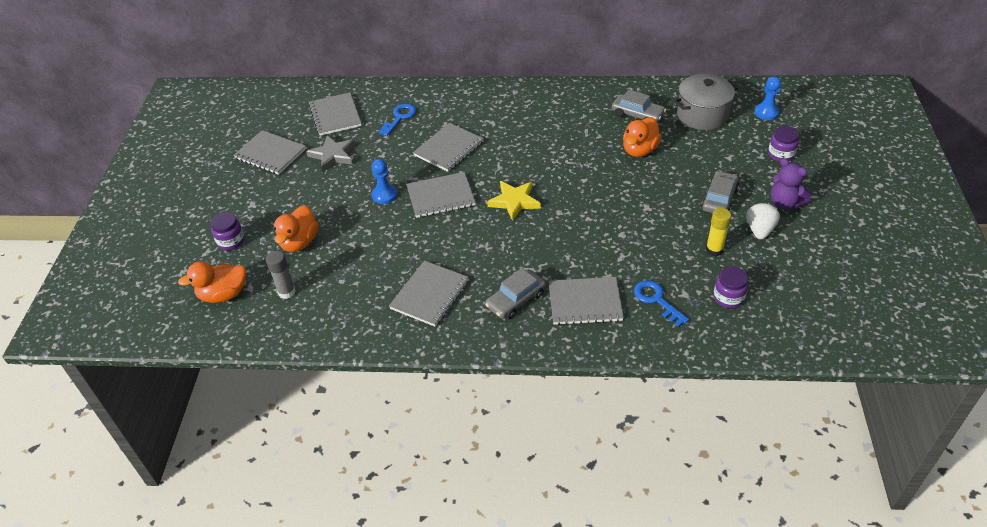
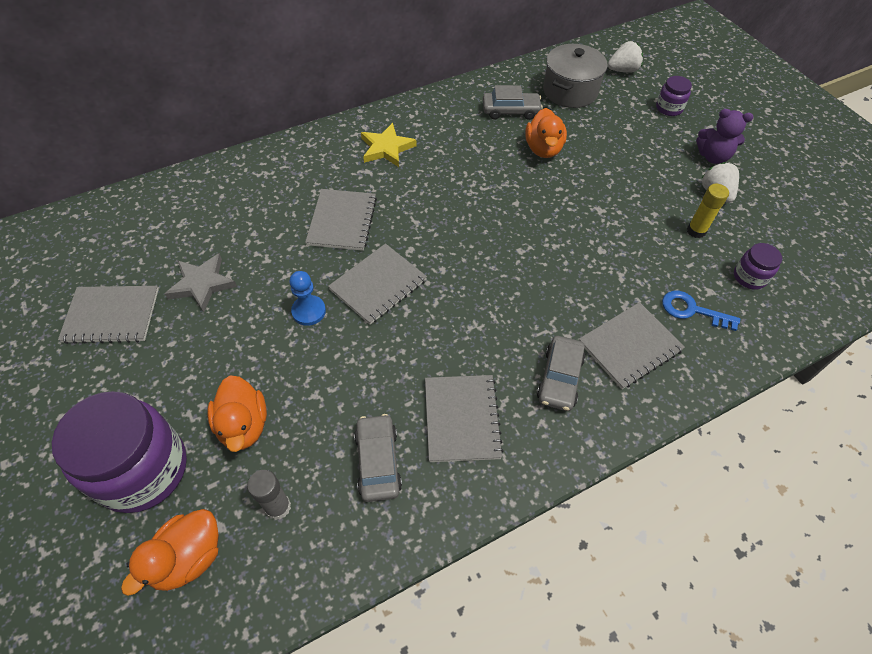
camera: 35 degrees left, 10 degrees up
(231, 241) = (142, 469): purple jar -> purple jar, size x2.18
(335, 115) = (166, 229): grey notebook -> none
(399, 118) = (253, 204): blue key -> none
(514, 201) = (465, 257): yellow star -> yellow star (386, 148)
(719, 199) = (656, 174): grey car -> grey car (378, 461)
(766, 113) = (622, 70): blue pawn -> white strawberry

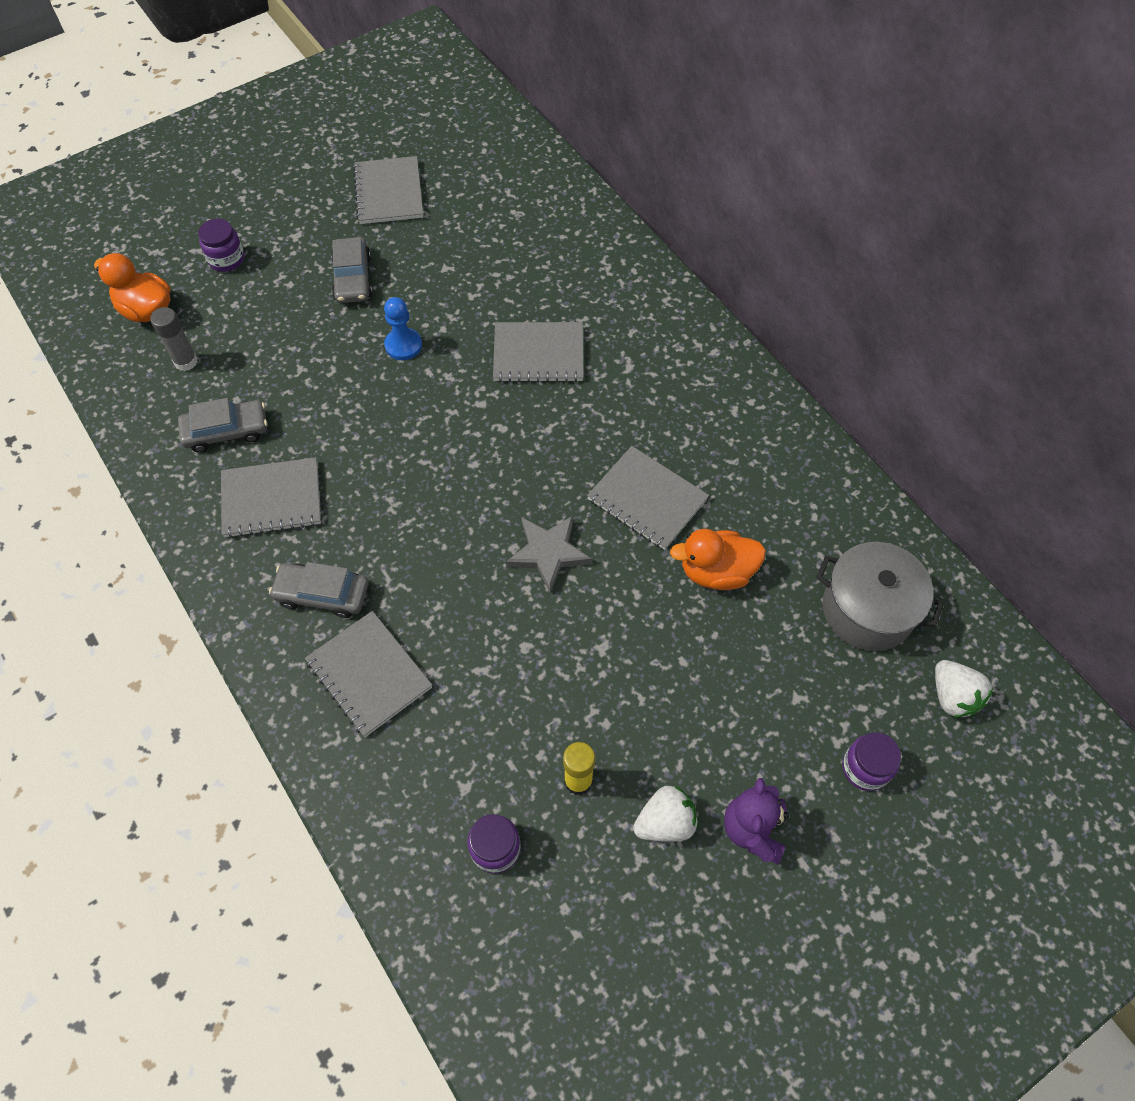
camera: 85 degrees right, 5 degrees up
(142, 469) = (226, 259): purple jar -> purple jar, size x0.46
(202, 284) = (433, 250): grey star -> grey star (548, 553)
(243, 425) = (268, 319): orange duck -> none
(378, 285) = (444, 402): grey notebook -> grey notebook (647, 499)
(386, 148) = (676, 381): yellow star -> none
(510, 111) = (793, 525): grey car -> grey car (352, 278)
(692, 310) = (429, 758): blue key -> none

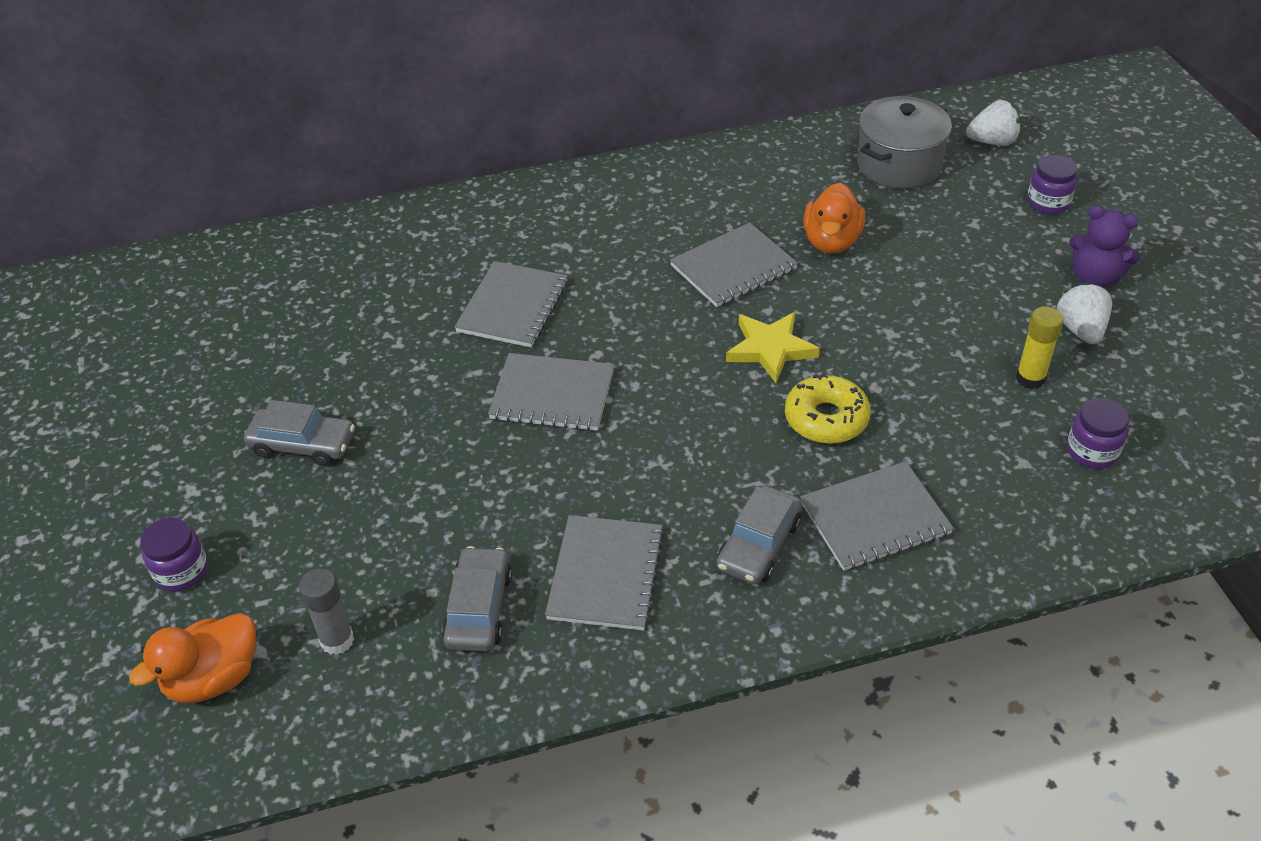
camera: 70 degrees left, 15 degrees down
(389, 192) = (184, 387): grey notebook -> grey notebook (552, 395)
(403, 345) = (437, 415): blue pawn -> none
(475, 615) = (826, 419): none -> yellow donut
(548, 553) = (770, 349): grey star -> yellow star

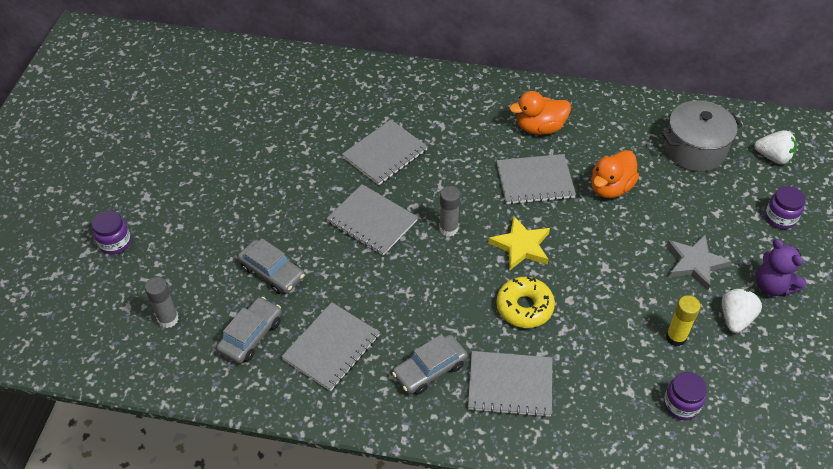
camera: 25 degrees right, 5 degrees up
(213, 678) = (96, 312): orange duck -> orange duck (539, 127)
(303, 444) = (218, 194): grey car -> grey car (272, 272)
(662, 365) = (448, 229): none -> grey glue stick
(990, 288) = (694, 263): none -> grey star

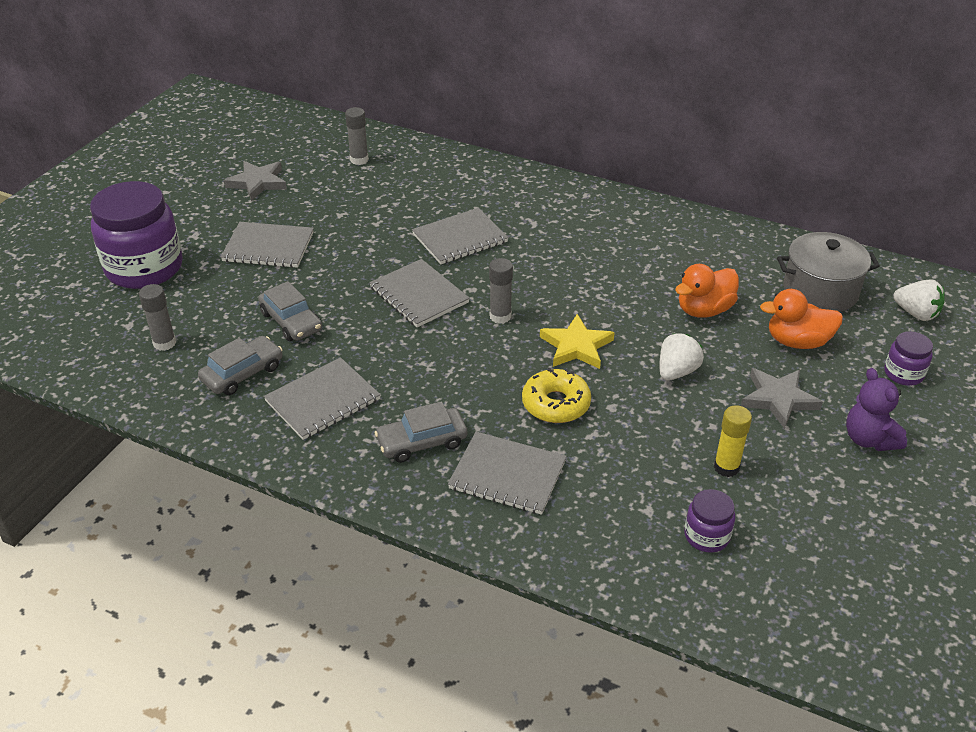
camera: 15 degrees right, 10 degrees down
(115, 242) = (144, 268): purple jar -> purple jar, size x2.18
(181, 127) = (258, 183): none -> grey star
(264, 84) = (359, 160): none -> grey glue stick
(535, 181) = (617, 289): grey notebook -> grey notebook (268, 247)
(539, 127) = (643, 242): orange duck -> orange duck (797, 342)
(735, 318) = (809, 463): white strawberry -> white strawberry (676, 372)

